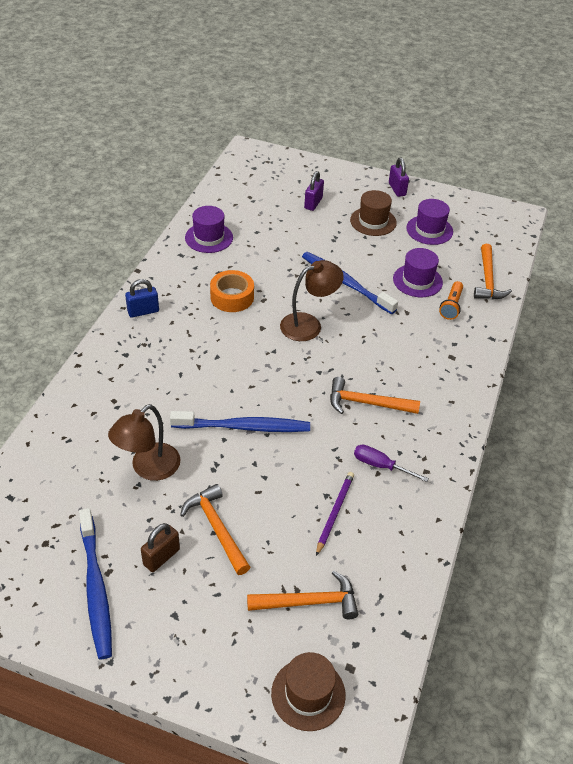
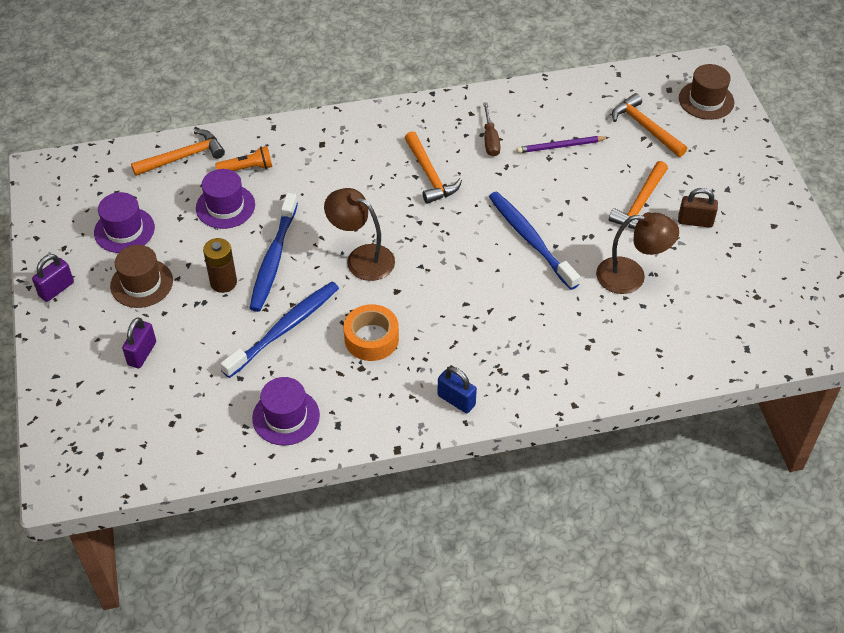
camera: 120 degrees left, 5 degrees up
(96, 588) = (756, 242): blue toothbrush -> blue toothbrush (284, 329)
(313, 203) = (142, 353): purple padlock -> purple padlock turned 60 degrees counterclockwise
(343, 253) = (223, 282): none -> brown battery
(380, 465) = (490, 140): purple screwdriver -> brown screwdriver

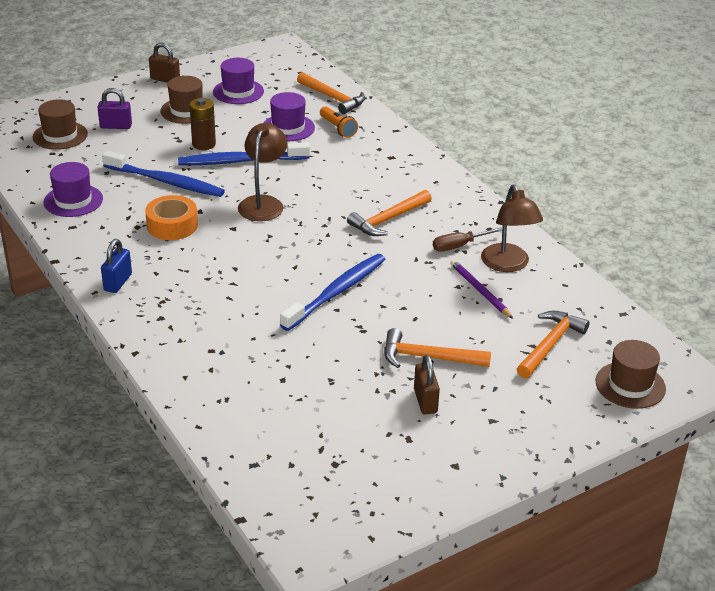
camera: 70 degrees right, 15 degrees down
(56, 289) = (165, 79): purple padlock -> brown padlock
(135, 410) = (60, 135): none -> brown hat
(631, 276) = (319, 365): brown lamp -> brown lamp (508, 265)

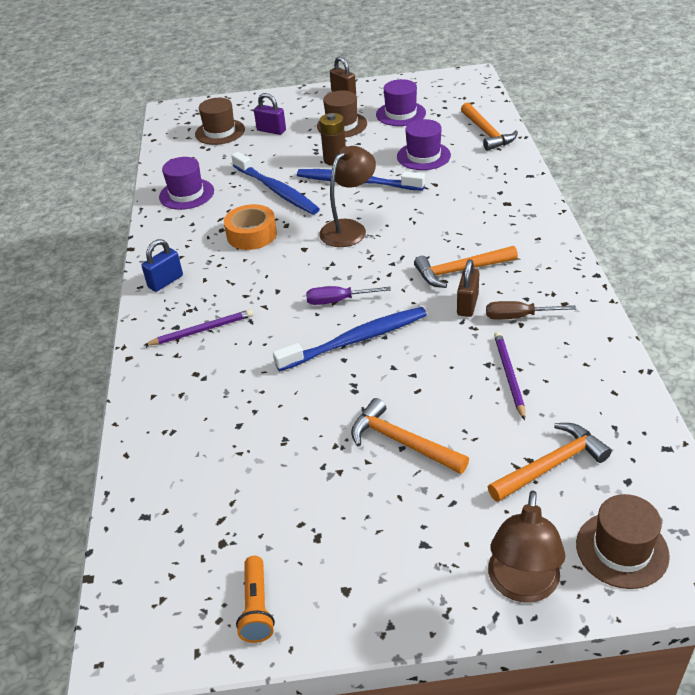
camera: 30 degrees right, 5 degrees up
(189, 315) = (202, 330): none -> purple pencil
(297, 265) = (338, 301): none -> purple screwdriver
(338, 128) = (472, 164): orange flashlight -> orange flashlight (257, 608)
(425, 401) = (365, 496): brown padlock -> brown padlock (467, 305)
(508, 265) = (560, 351): brown lamp -> brown lamp (522, 586)

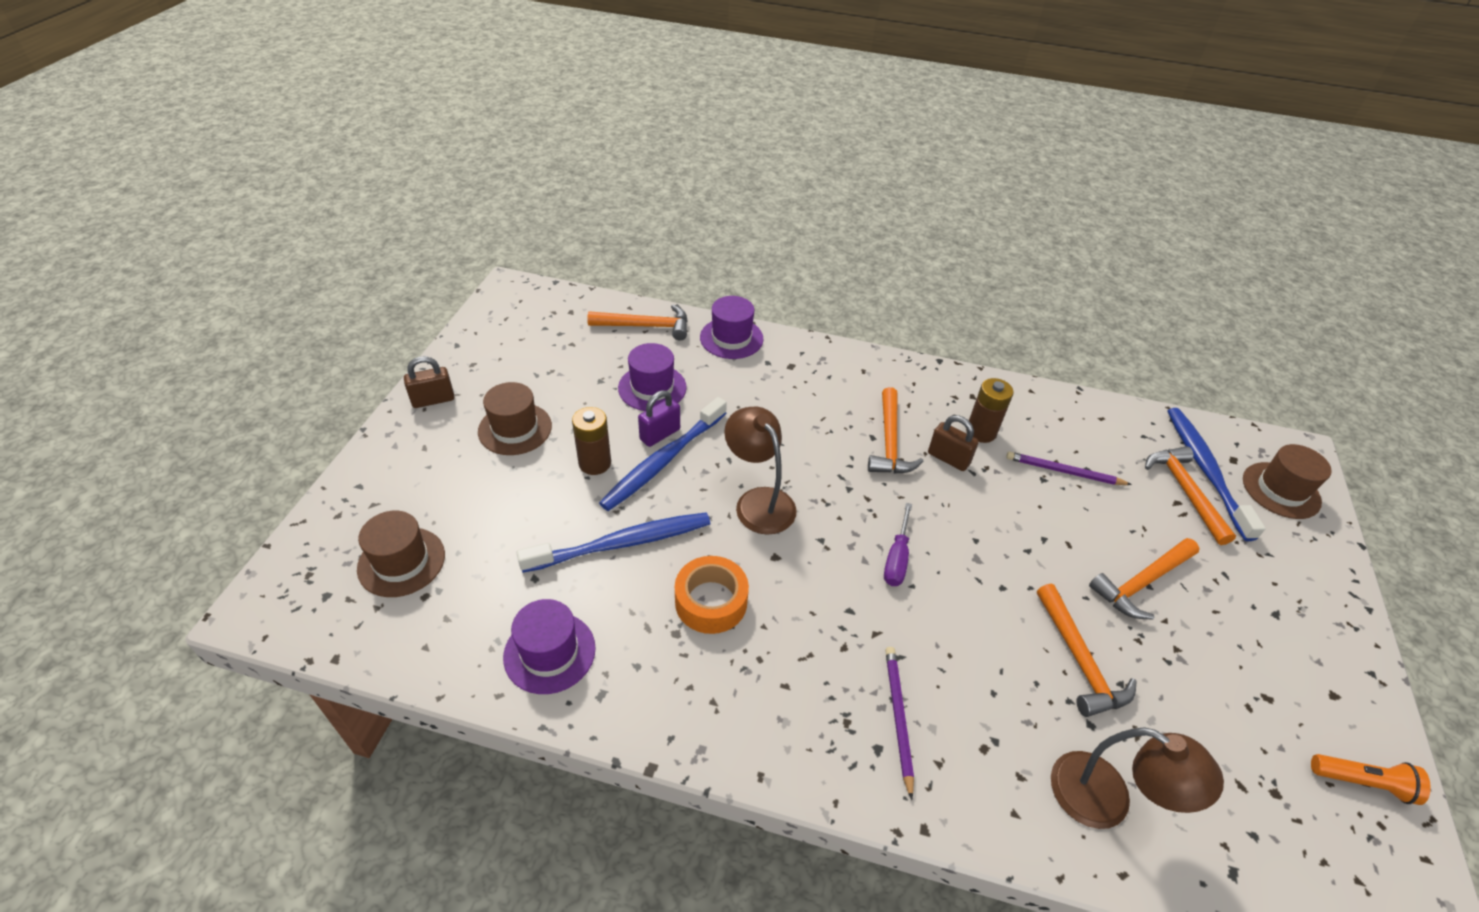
camera: 75 degrees left, 5 degrees up
(165, 281) = (766, 737): blue padlock -> none
(271, 130) = (458, 502): purple padlock -> purple padlock (660, 434)
(294, 412) = (1079, 660): none -> orange hammer
(356, 340) = (973, 566): blue toothbrush -> blue toothbrush (1205, 470)
(400, 114) = (539, 371): purple hat -> purple hat (731, 338)
(518, 317) = (981, 432): brown screwdriver -> brown battery
(522, 586) = (1321, 565): brown lamp -> brown lamp (1106, 800)

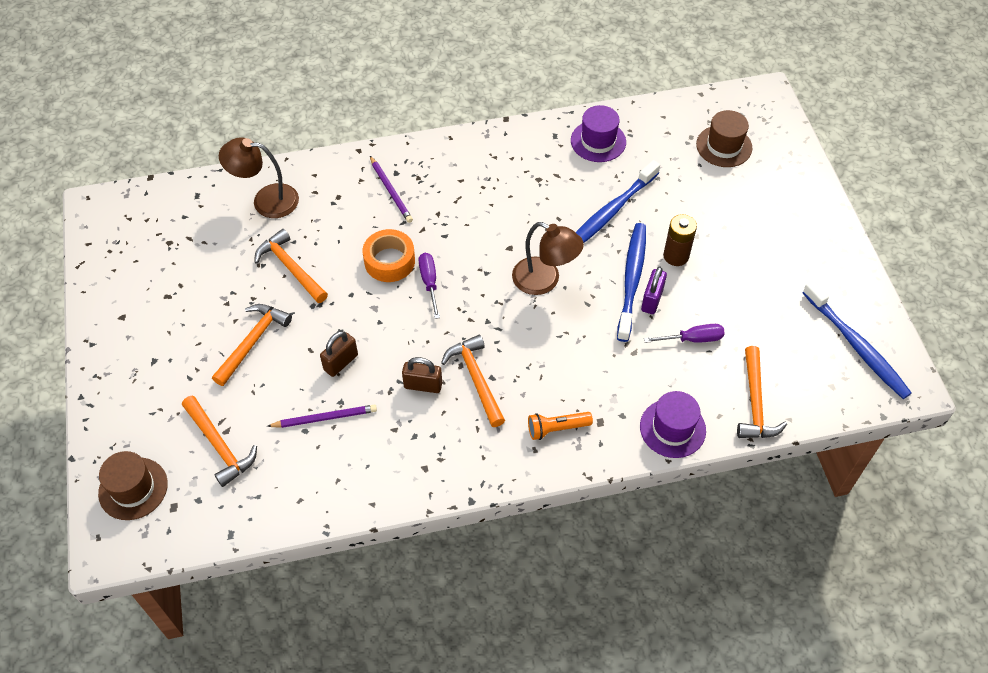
camera: 155 degrees right, 10 degrees up
(433, 400) = (833, 249): brown padlock -> brown padlock (341, 362)
(515, 429) = (754, 255): brown hat -> none
(646, 326) = (755, 403): orange hammer -> orange hammer turned 60 degrees counterclockwise
(652, 388) = (693, 339): purple hat -> purple screwdriver
(711, 601) = (531, 204): orange tape -> orange tape (389, 261)
(981, 432) = (405, 427): brown battery -> none
(1205, 470) = (200, 480): blue toothbrush -> blue toothbrush (856, 346)
(1362, 782) = (115, 269): orange flashlight -> orange flashlight (556, 429)

